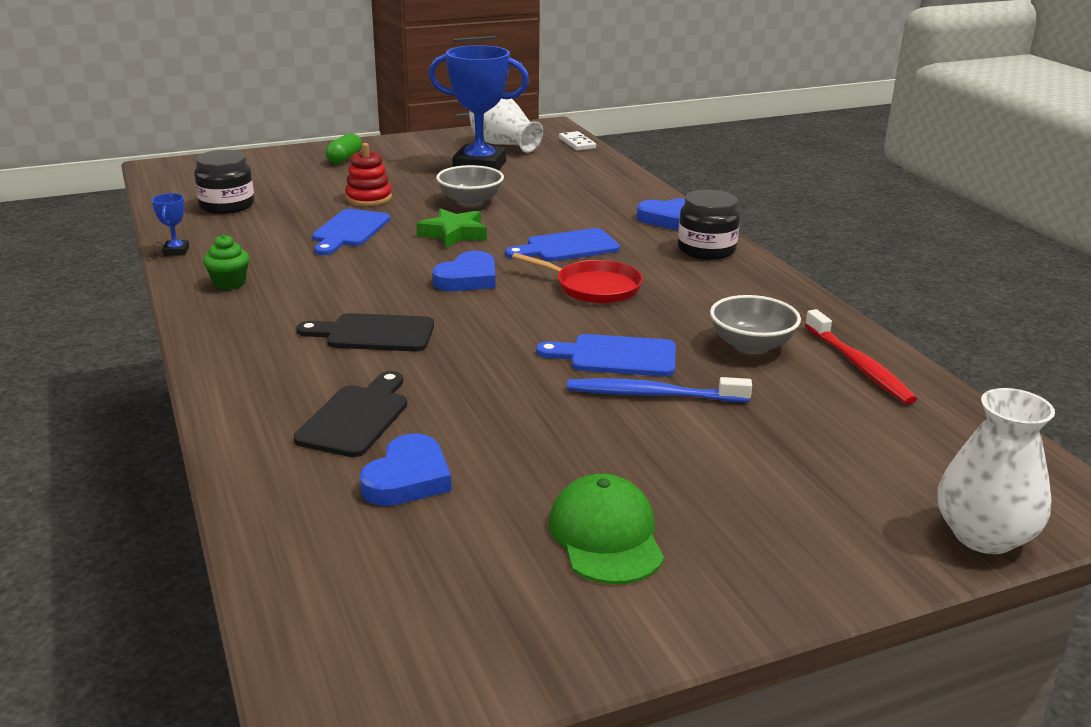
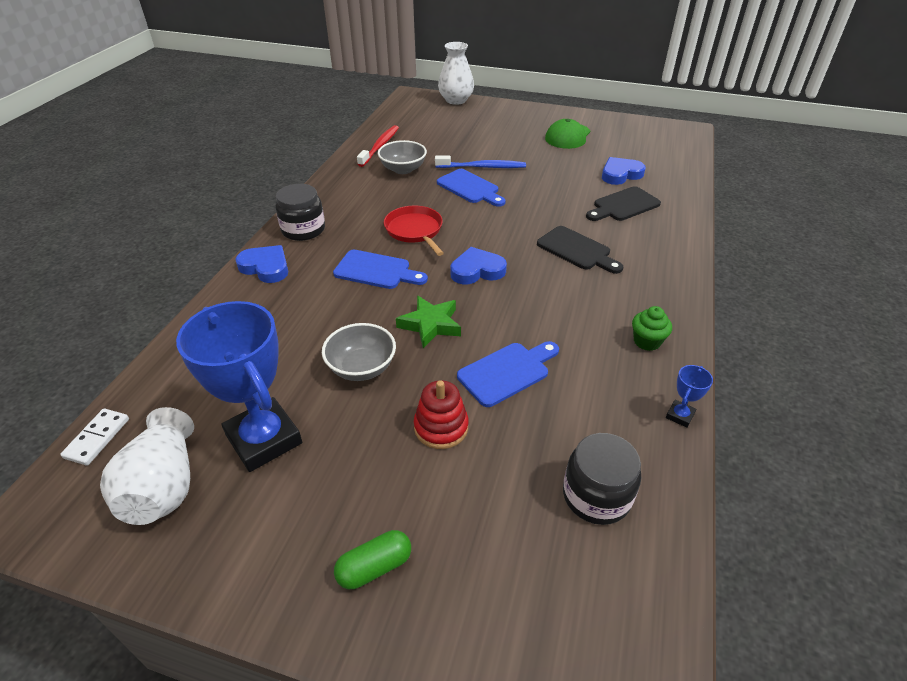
camera: 140 degrees left, 15 degrees up
(653, 395) = (482, 167): blue toothbrush -> blue toothbrush turned 45 degrees counterclockwise

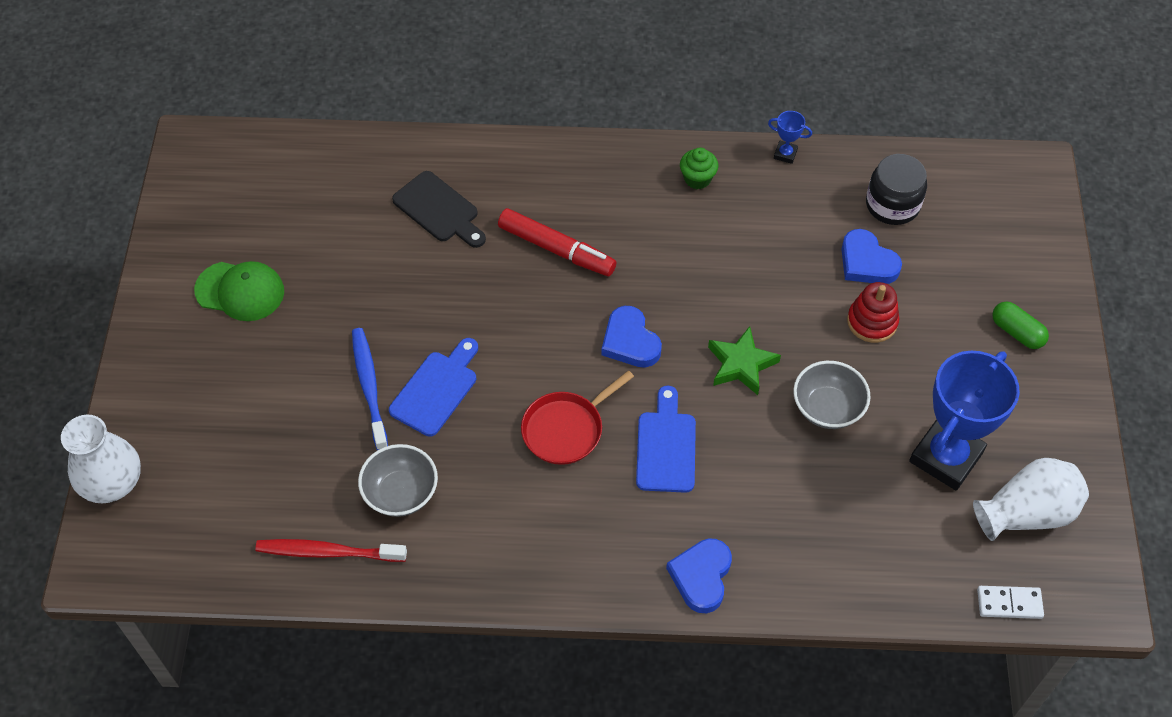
camera: 105 degrees left, 15 degrees up
(303, 230) = (604, 567): black jar -> none
(507, 372) = (784, 284): blue cutting board -> none
(576, 250) = (556, 249): black cutting board -> red marker
(620, 174) = (354, 217): blue heart -> blue heart (867, 262)

